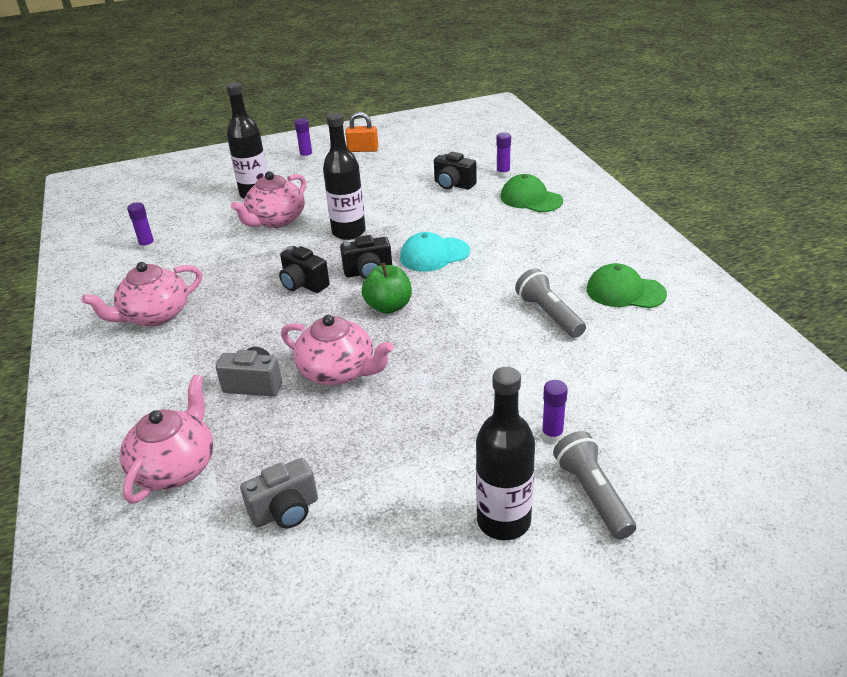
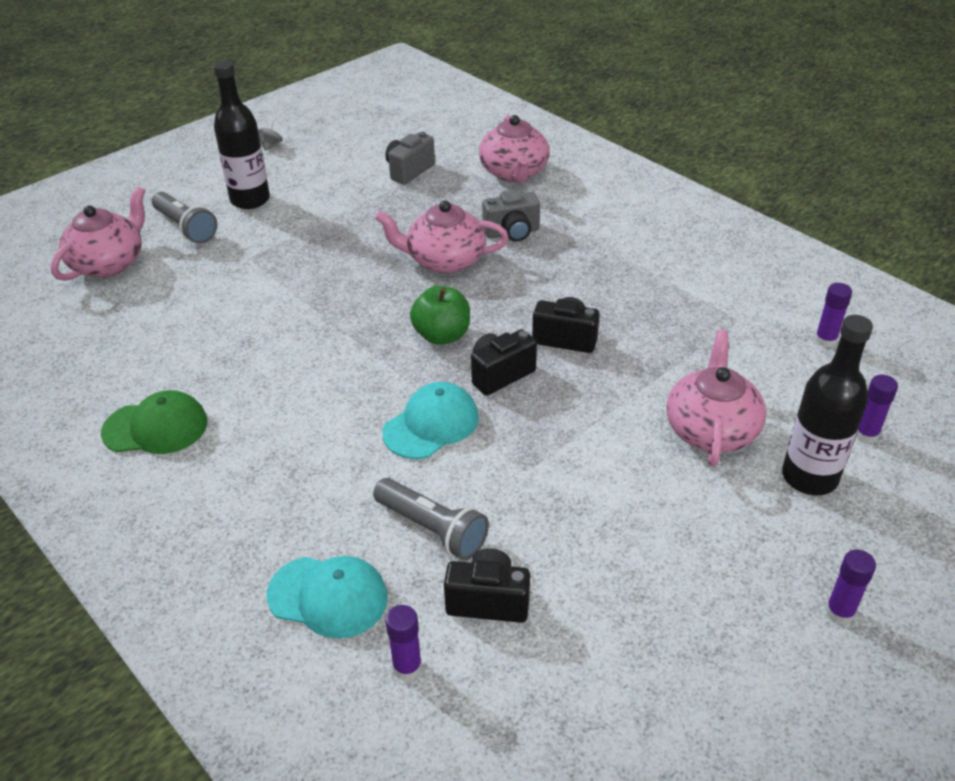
camera: 155 degrees right, 5 degrees up
(154, 315) = (687, 265): pink teapot -> pink teapot (109, 263)
(348, 232) = (582, 435): black bottle -> none
(363, 150) = (753, 678): orange padlock -> none
(442, 644) = (270, 146): none -> grey spinning top
(531, 199) = (328, 596): green cap -> turquoise cap
(549, 315) = (249, 371): grey flashlight -> grey flashlight (432, 529)
(552, 435) = (224, 257): purple glue stick -> purple glue stick (866, 435)

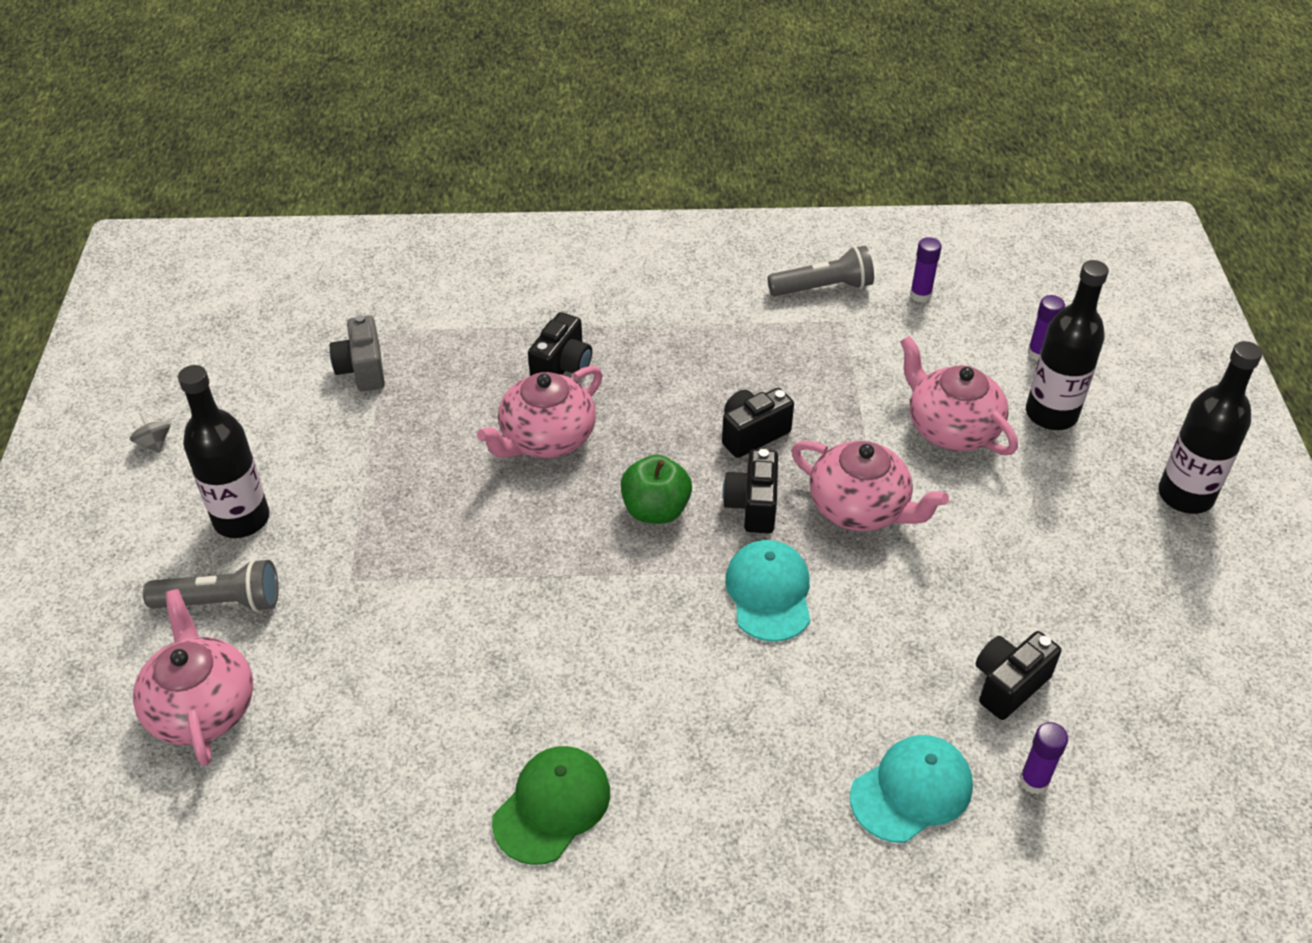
camera: 50 degrees left, 5 degrees up
(432, 529) = (898, 672): grey flashlight -> grey flashlight (823, 288)
(512, 233) = (562, 367): grey camera -> black camera
(514, 173) = (469, 303): pink teapot -> pink teapot (860, 508)
(839, 612) = (1185, 495): purple glue stick -> black bottle

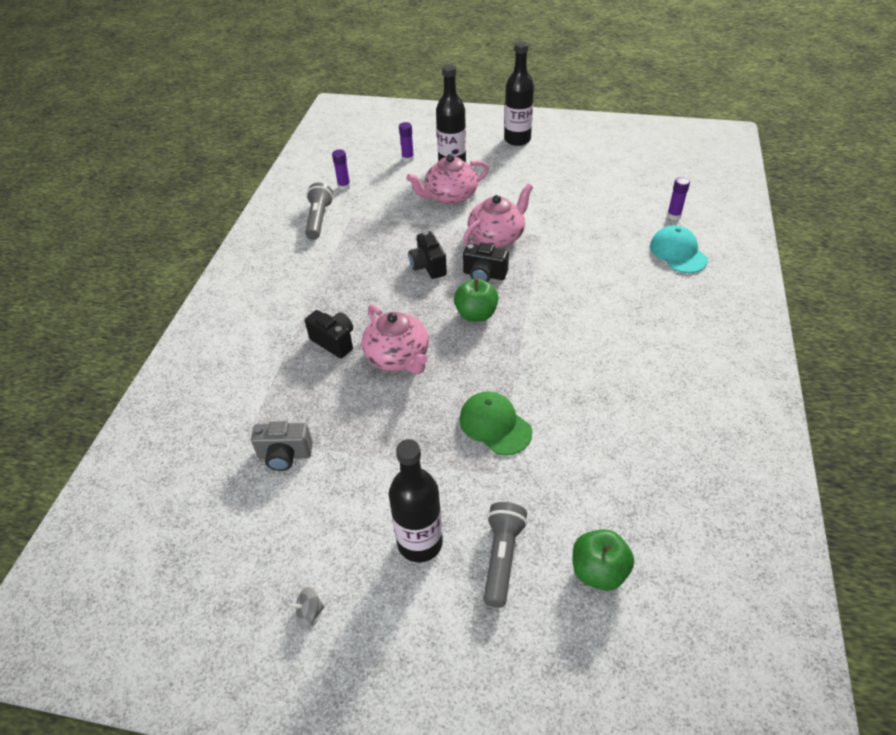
camera: 75 degrees left, 0 degrees up
(202, 706) = (598, 571): pink teapot -> green apple
(552, 806) = (685, 385): green cap -> green cap (495, 425)
(769, 593) = (549, 279): turquoise cap -> none
(1008, 685) = (619, 212): black camera -> none

